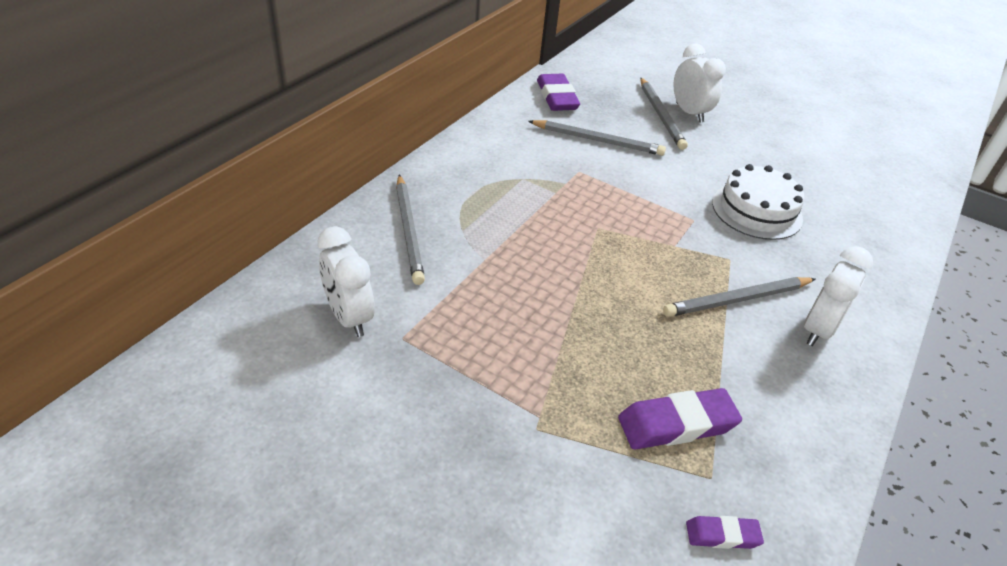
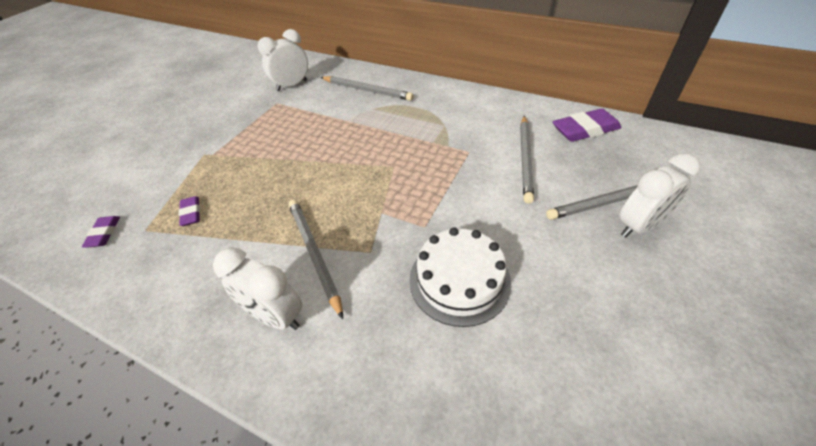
camera: 90 degrees right, 5 degrees up
(409, 231) = (367, 90): grey pencil -> grey pencil turned 135 degrees counterclockwise
(677, 424) = (191, 213): purple eraser -> purple eraser, size x0.55

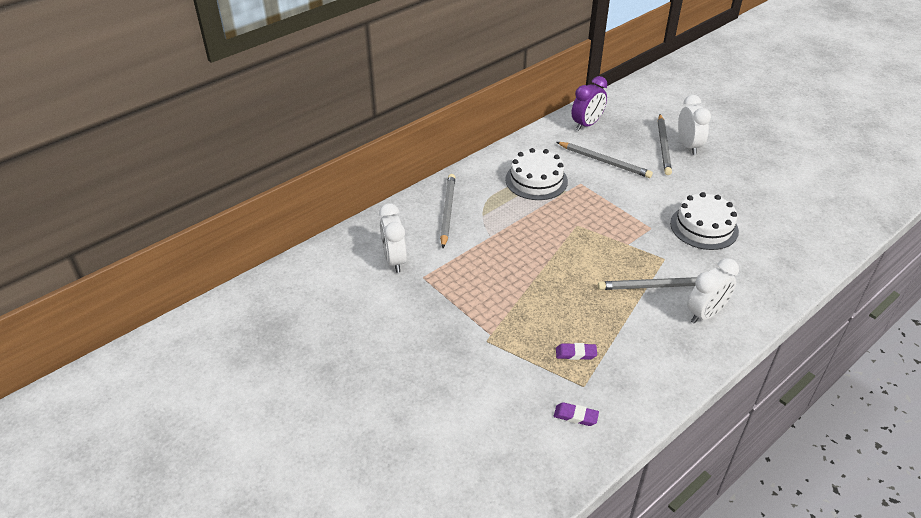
camera: 70 degrees left, 5 degrees down
(367, 90) = (447, 211): grey pencil -> grey pencil turned 45 degrees counterclockwise
(450, 123) = (536, 180): none -> white cake
(585, 130) = (586, 124): purple eraser -> purple clock

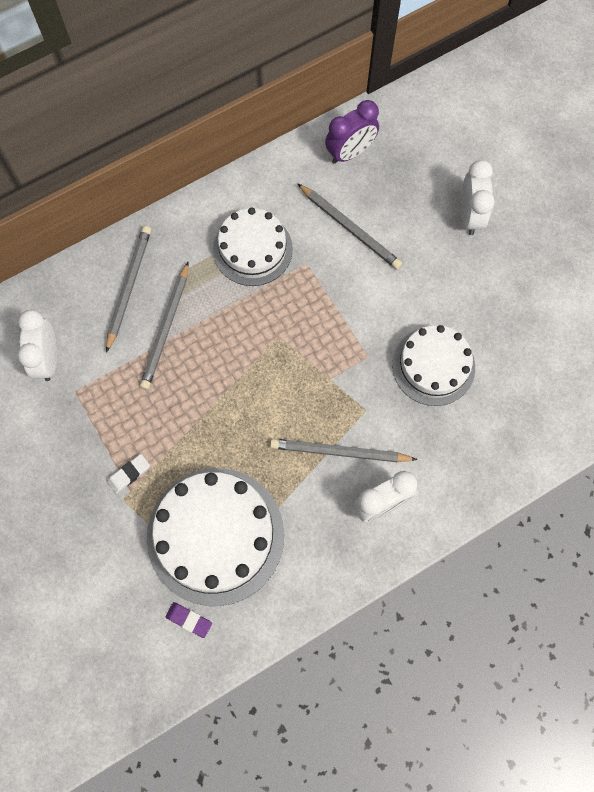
camera: 10 degrees right, 30 degrees up
(486, 323) = (129, 474): none -> white eraser
(576, 353) = (215, 535): purple eraser -> white cake
(663, 146) = (437, 211): grey pencil -> grey pencil (166, 328)

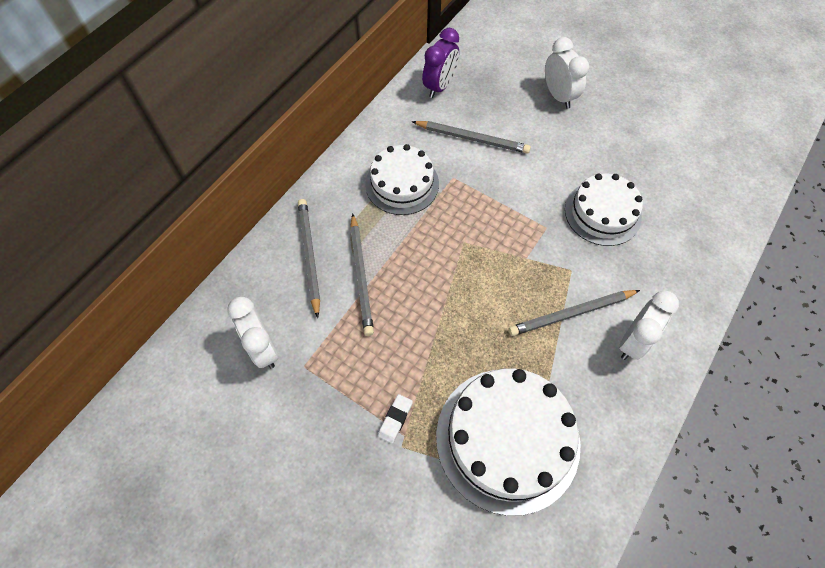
camera: 25 degrees left, 10 degrees down
(189, 620) = (529, 534): purple eraser -> none

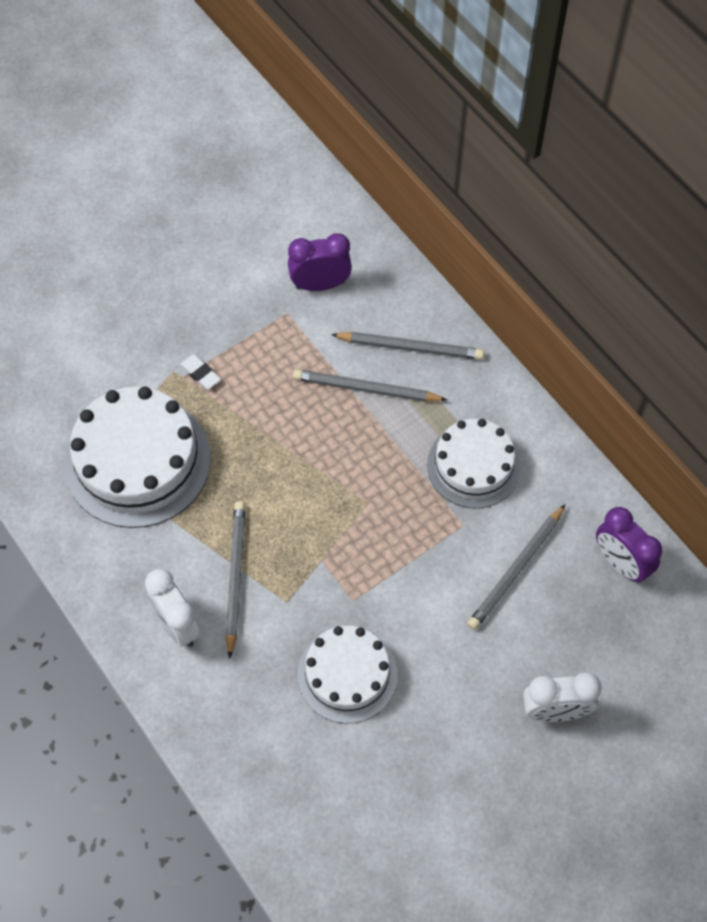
camera: 110 degrees right, 0 degrees up
(263, 348) = (320, 284): white clock -> purple clock

